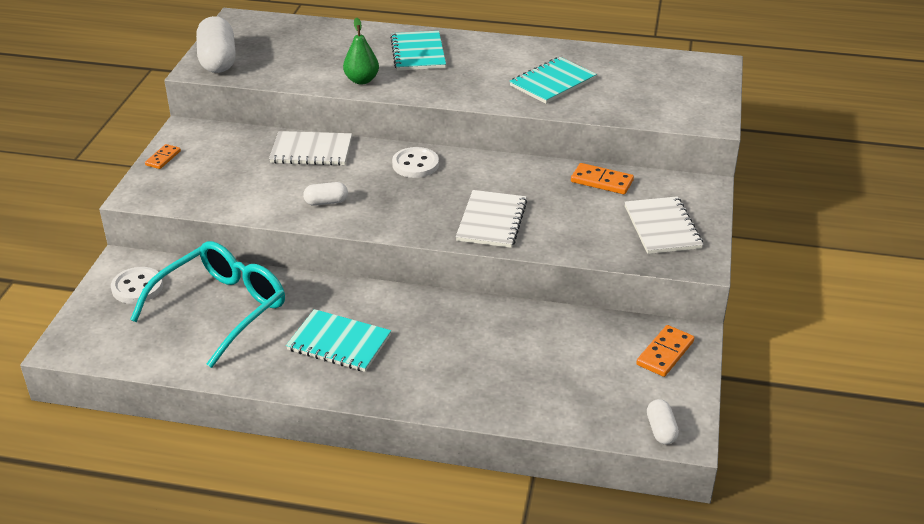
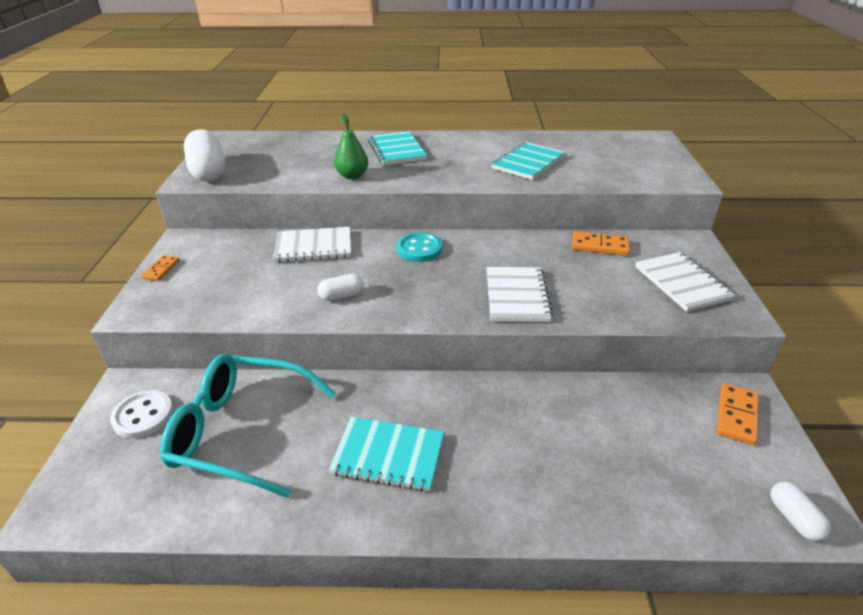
camera: 10 degrees left, 0 degrees up
(220, 310) = (243, 431): turquoise glasses -> turquoise glasses turned 105 degrees counterclockwise
(415, 164) = (419, 249): white button -> turquoise button

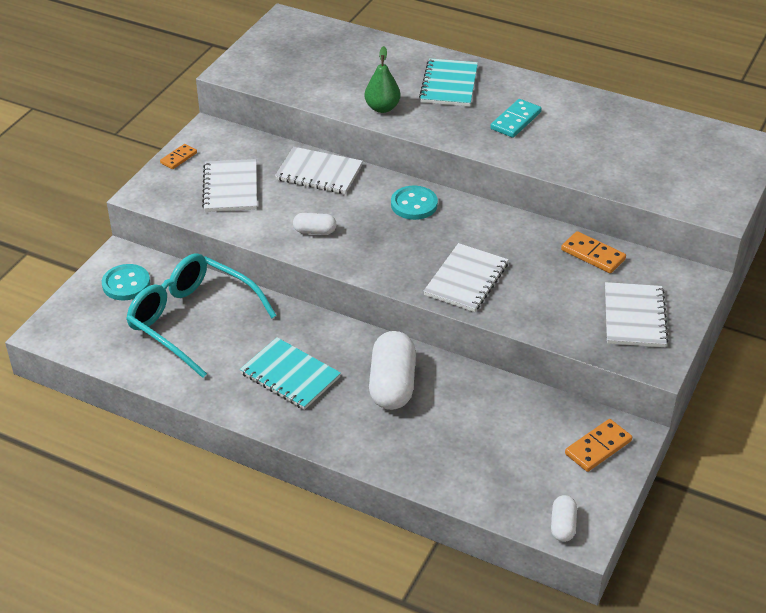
camera: 25 degrees right, 5 degrees up
(143, 416) = (126, 284): white button -> turquoise button
(208, 171) = (252, 64): white capsule -> white capsule (392, 385)
(231, 281) = (231, 187): none -> white notebook
(471, 160) = (515, 120): none -> turquoise domino
(528, 162) = (572, 140): turquoise notebook -> none

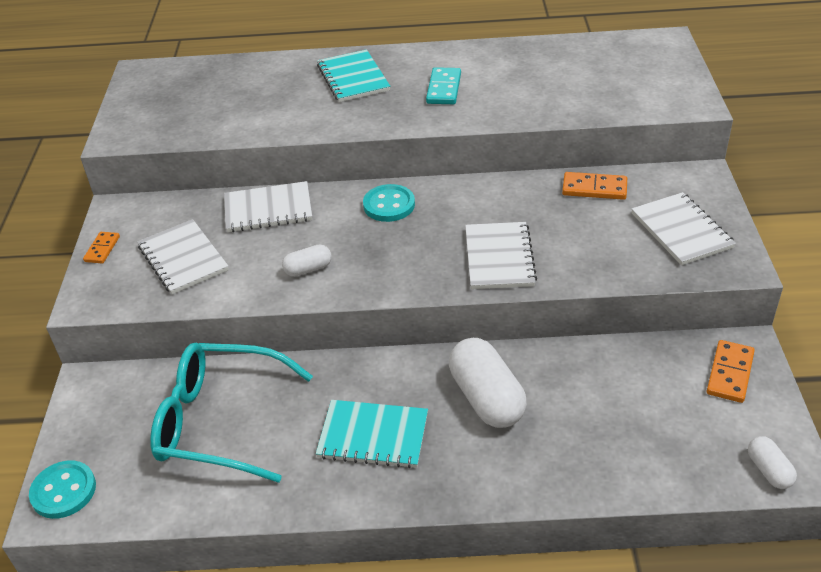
camera: 25 degrees left, 0 degrees up
(126, 284) = (115, 412): turquoise button -> turquoise button (63, 491)
(382, 108) = (305, 120): green pear -> none

